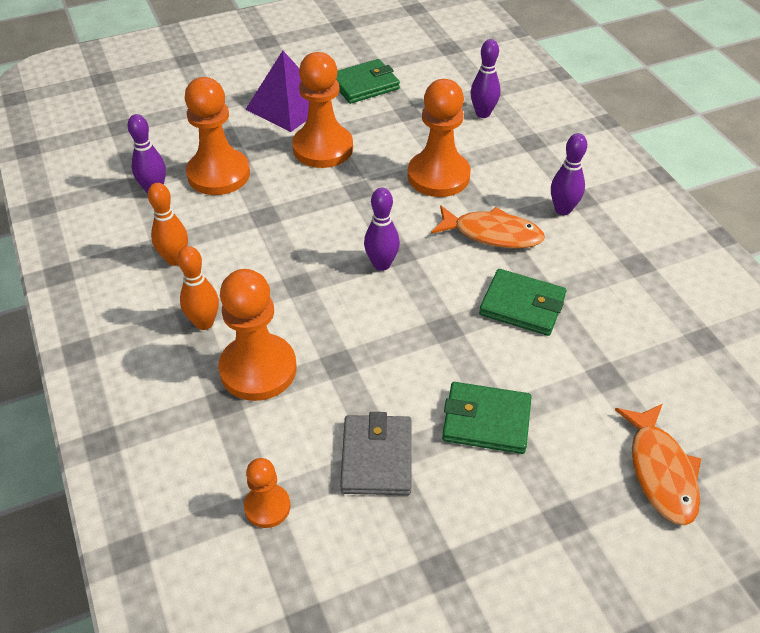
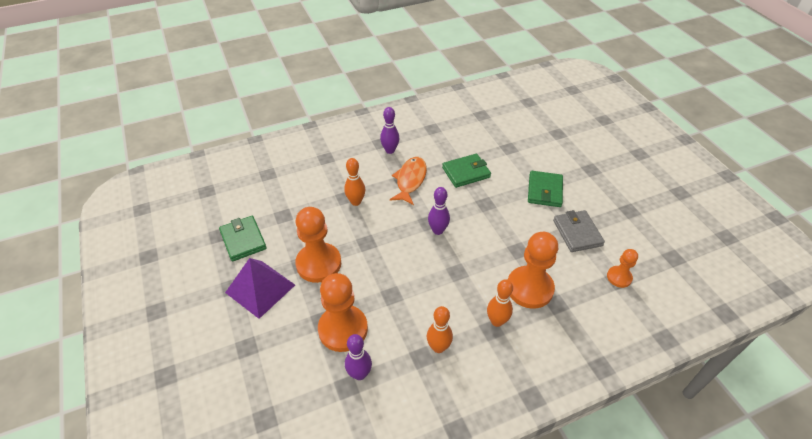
camera: 90 degrees left, 0 degrees up
(376, 458) = (577, 233): grey wallet -> grey wallet turned 75 degrees clockwise
(438, 176) = (356, 202): orange pawn -> orange bowling pin
(483, 113) = (292, 177): purple bowling pin -> none
(522, 305) = (466, 172): green wallet -> green wallet turned 45 degrees clockwise
(660, 471) = (558, 138): orange fish -> none

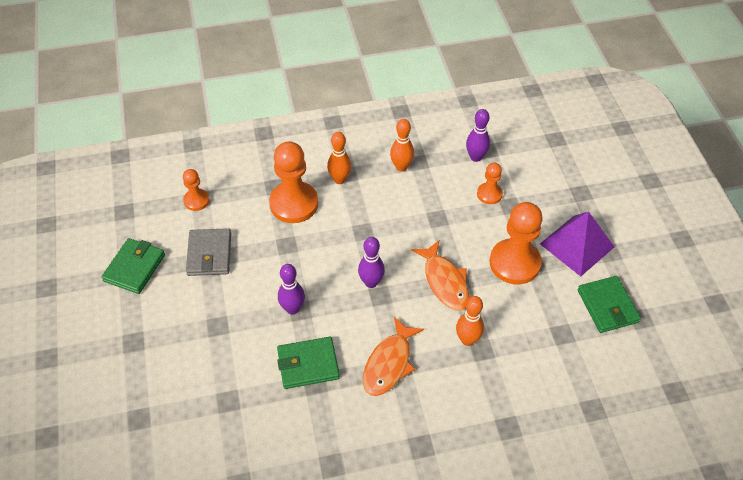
camera: 170 degrees left, 5 degrees up
(343, 329) = (489, 194): orange pawn -> orange pawn, size x0.53
(378, 240) = (445, 281): none -> orange fish
(390, 150) = (409, 426): purple bowling pin -> purple bowling pin (292, 308)
(544, 191) = (216, 317): green wallet -> green wallet (134, 268)

